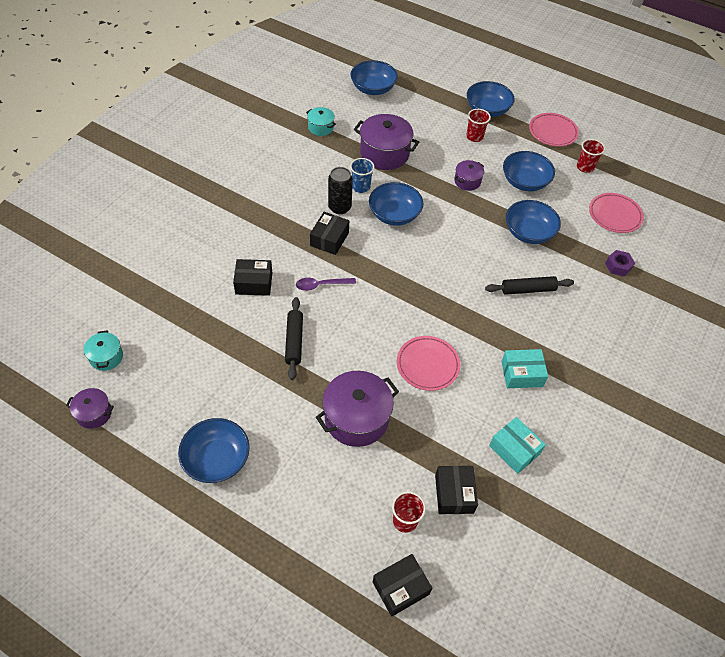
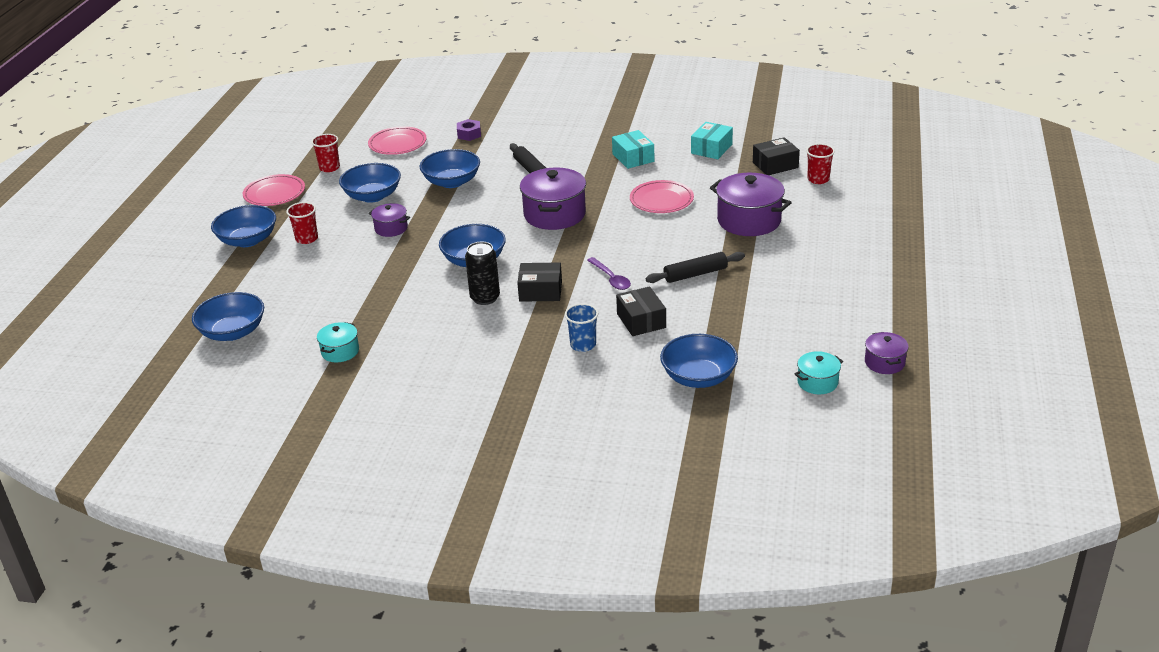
camera: 105 degrees left, 20 degrees down
(217, 459) = (857, 276): blue bowl -> blue bowl (698, 377)
(361, 187) = (440, 292): blue cup -> blue cup (583, 345)
(384, 153) = (369, 291): purple pot -> purple pot (554, 214)
(400, 588) = (871, 170): black box -> none

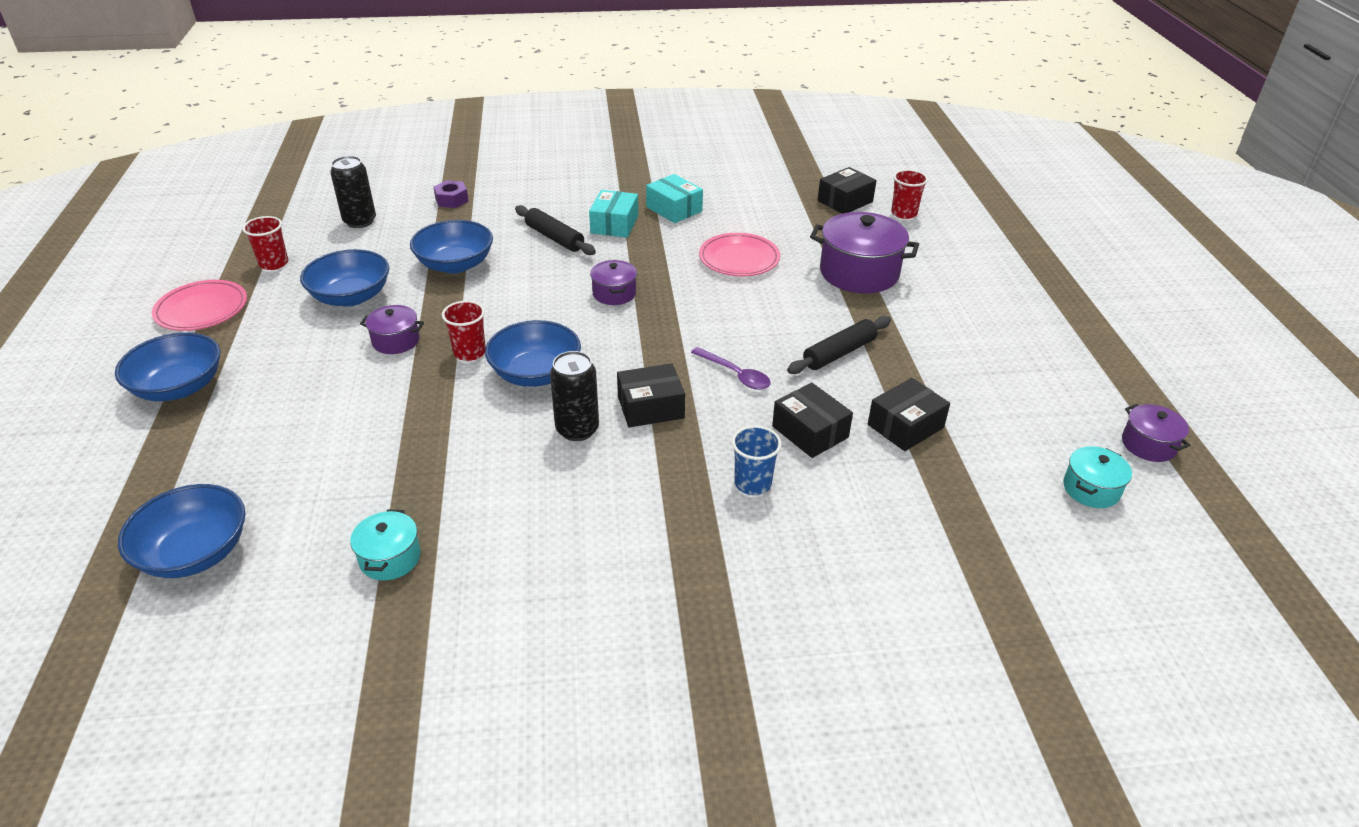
camera: 20 degrees left, 5 degrees up
(306, 239) = (273, 373): red cup -> red cup (469, 352)
(397, 144) = (360, 221): pink plate -> black can
(554, 214) = (614, 293): purple pot -> purple pot, size x0.53
(698, 377) = (937, 509): blue bowl -> none
(711, 149) = (760, 189): turquoise box -> turquoise box (614, 224)
(711, 326) = (905, 426): none -> black box

